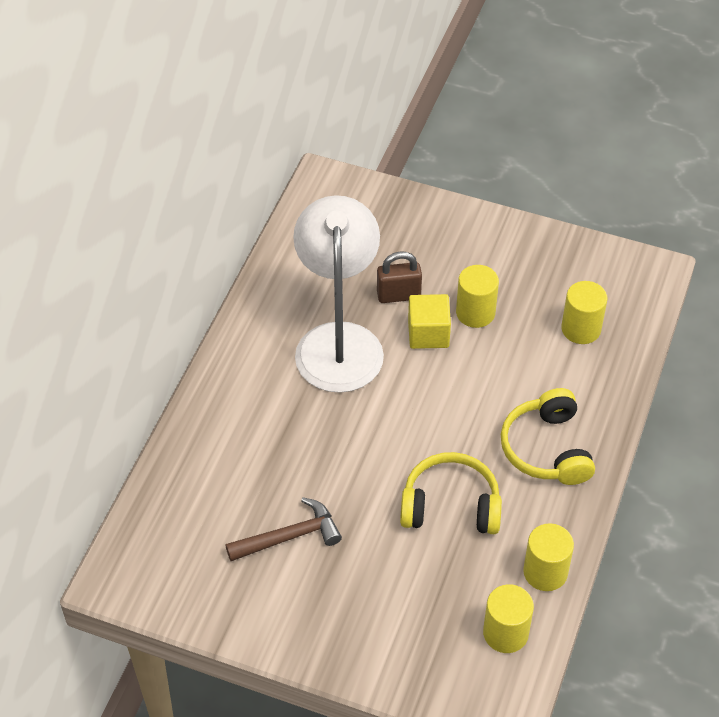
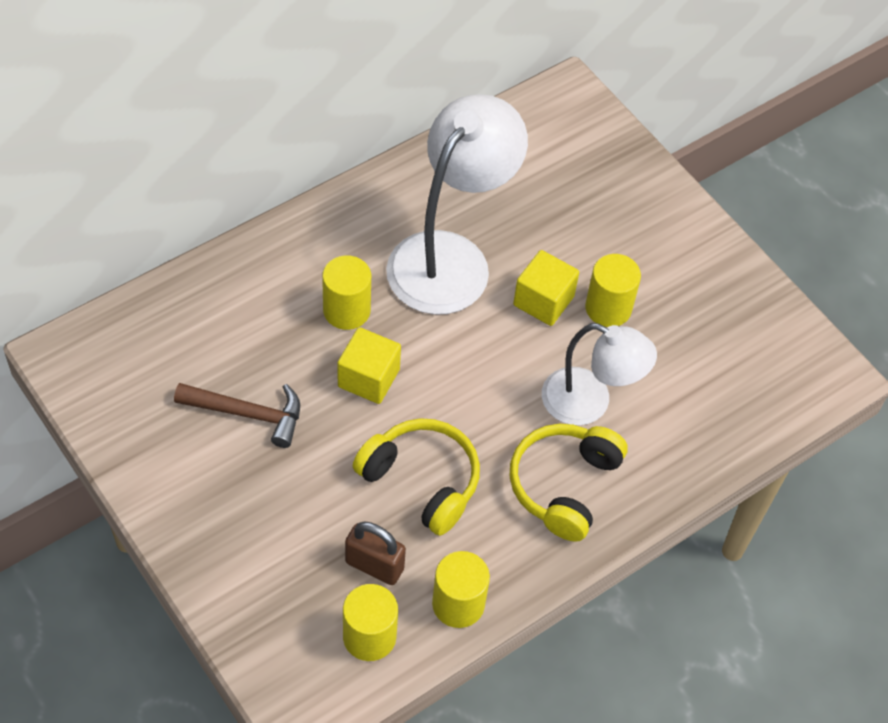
camera: 30 degrees right, 5 degrees up
(354, 459) = (368, 378): none -> yellow cube
(398, 295) = (546, 246): brown padlock -> brown padlock (374, 565)
(517, 383) = (589, 403): none -> white lamp
(581, 329) = (703, 388): yellow cylinder -> yellow cylinder (346, 310)

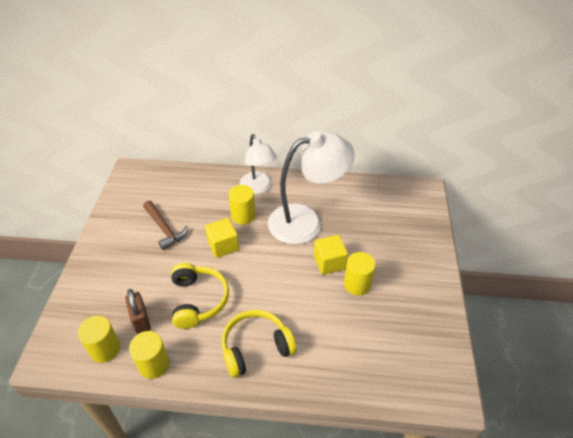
camera: 45 degrees right, 10 degrees down
(589, 403) = (306, 319): white lamp -> white lamp (258, 188)

